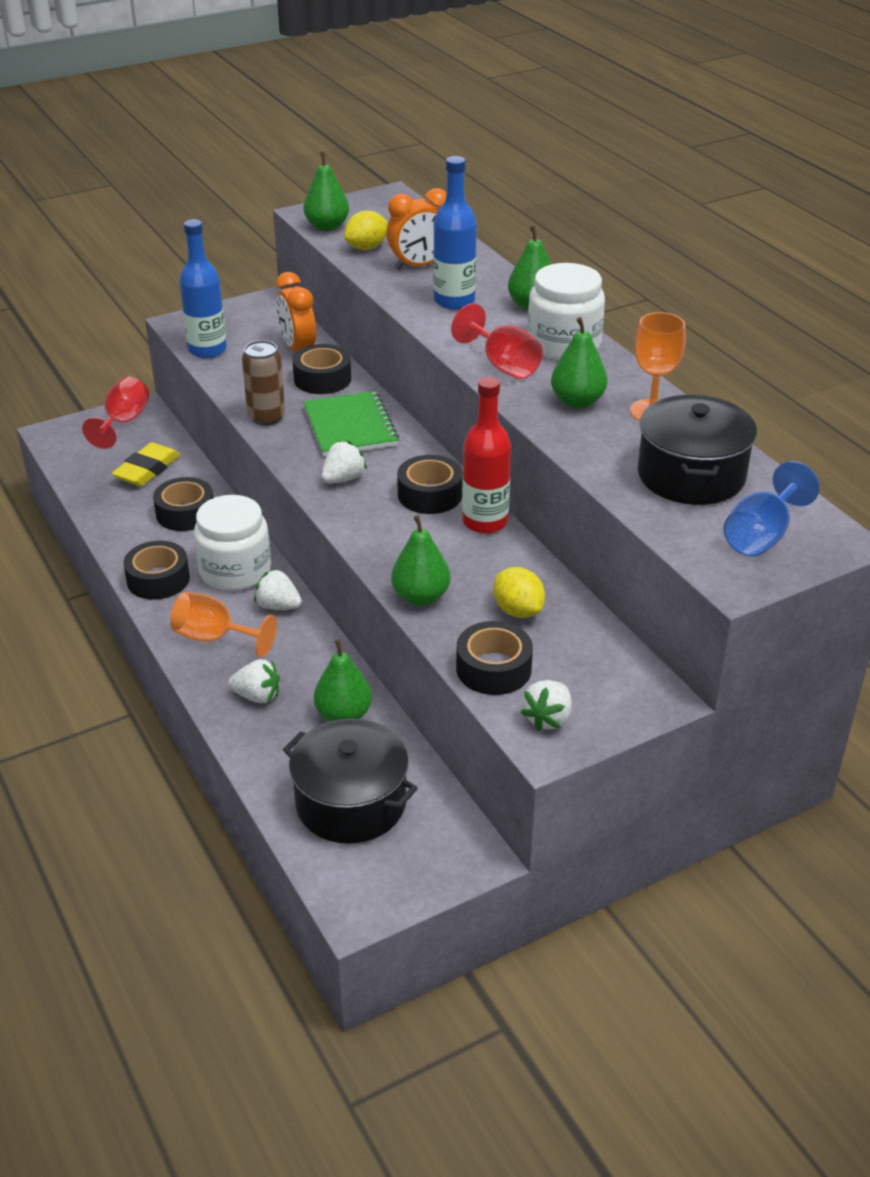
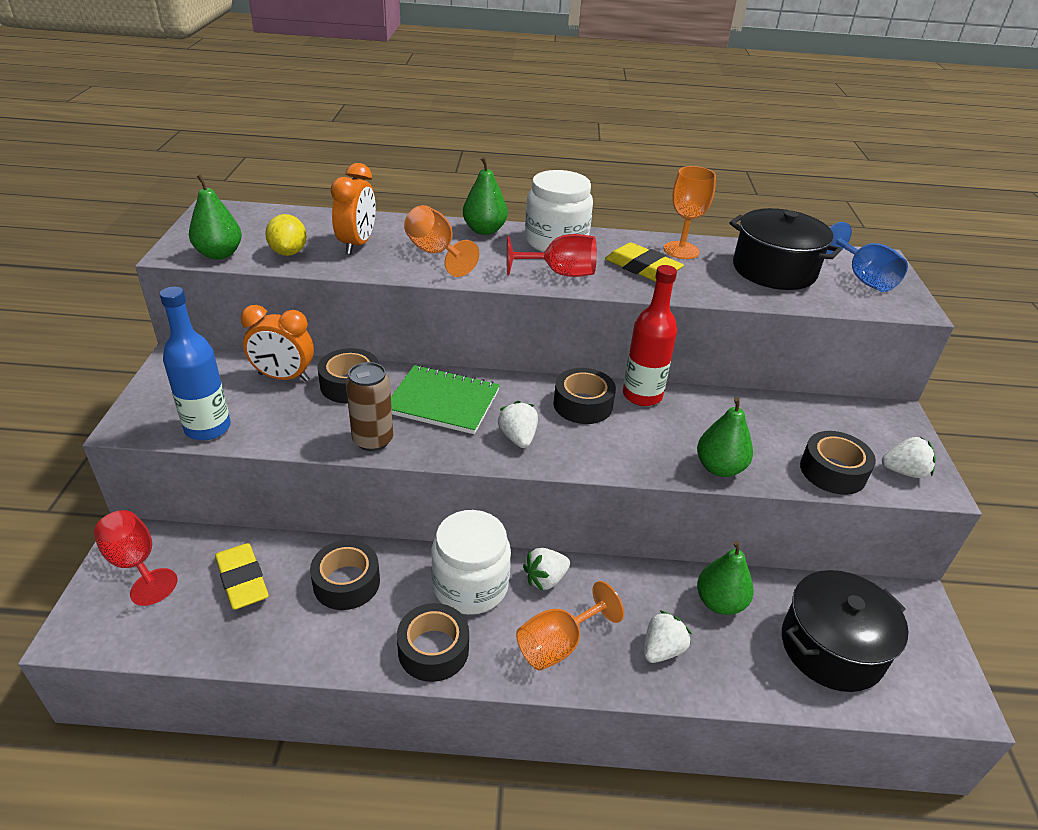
camera: 60 degrees left, 0 degrees up
(454, 301) = (435, 253): blue bottle -> orange goblet
(518, 610) = (766, 429): yellow lemon -> none
(548, 718) = (904, 472): white strawberry -> white strawberry turned 60 degrees counterclockwise
(577, 401) = (642, 268): green pear -> yellow eraser

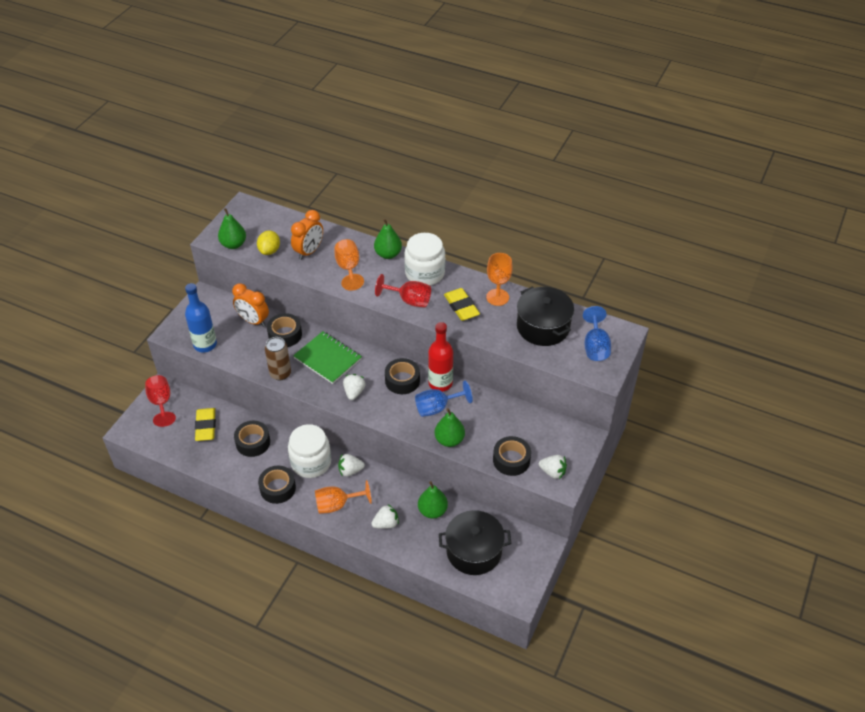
camera: 25 degrees right, 10 degrees up
(664, 428) = (437, 408): none -> blue goblet

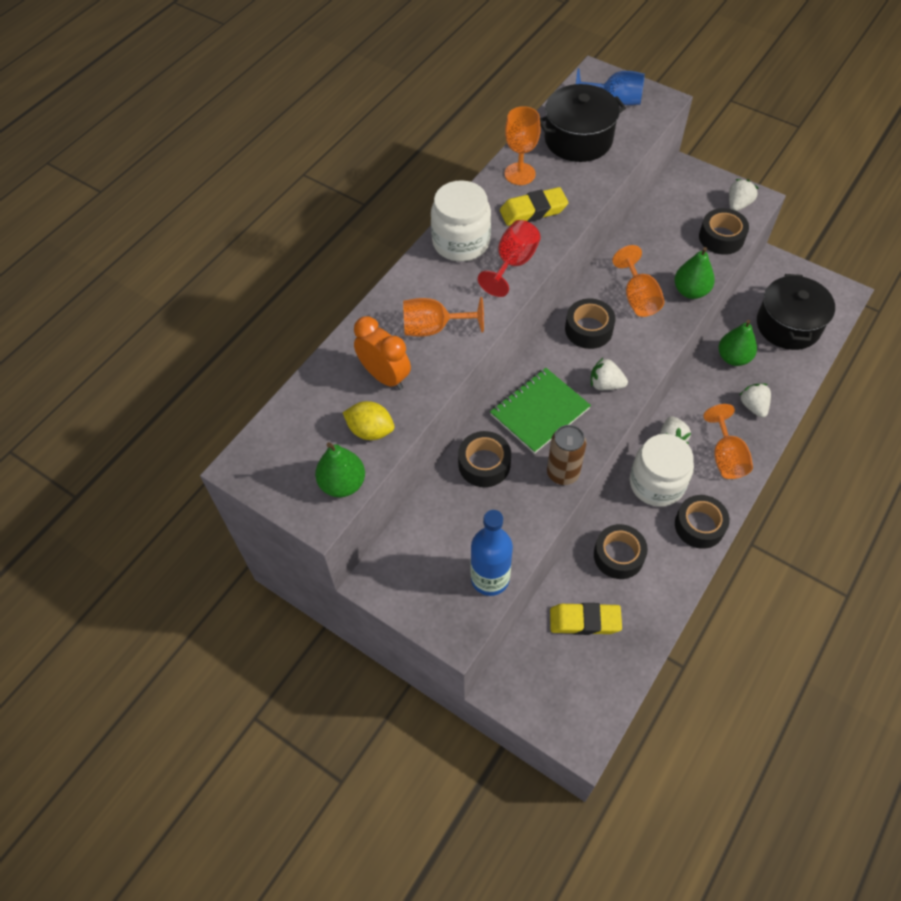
camera: 80 degrees left, 10 degrees up
(161, 403) = (531, 690): red goblet -> none
(253, 321) = (447, 507): orange clock -> none
(388, 254) = (412, 279): green pear -> none
(437, 408) = (638, 297): blue goblet -> orange goblet
(440, 383) = (596, 290): red bottle -> none

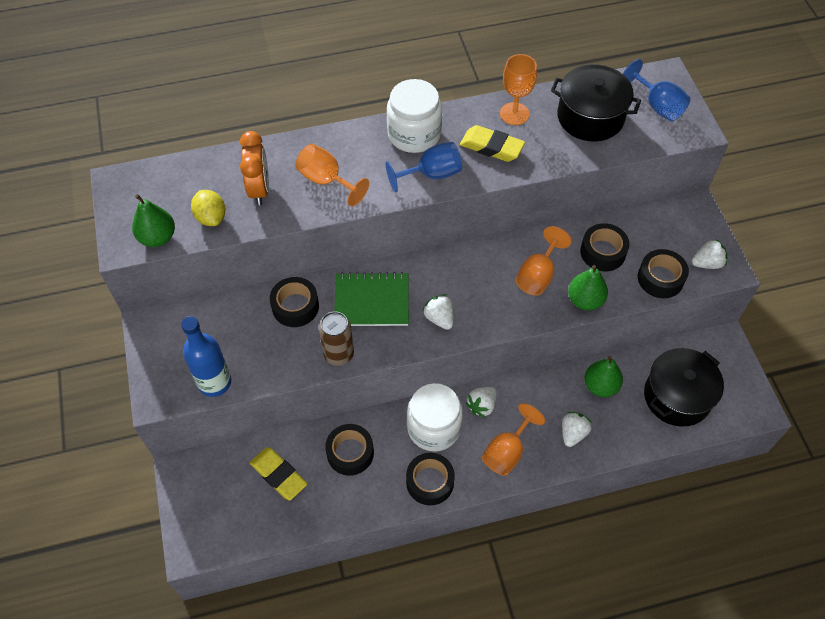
camera: 40 degrees right, 0 degrees up
(513, 263) = (431, 174): red goblet -> blue goblet
(588, 329) = (473, 271): black tape -> black tape (602, 252)

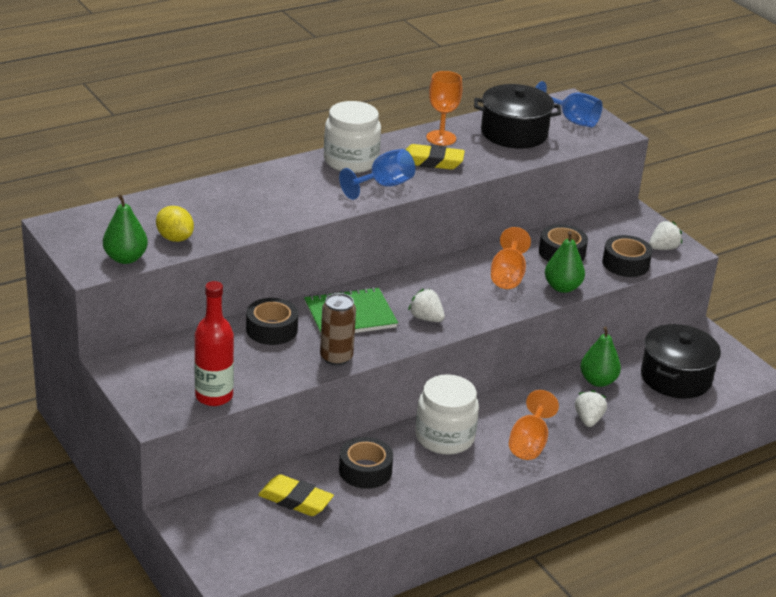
camera: 20 degrees left, 25 degrees down
(214, 382) = (214, 396): blue bottle -> red bottle
(259, 189) = (214, 214): orange clock -> none
(326, 180) = (280, 200): orange goblet -> none
(430, 482) = (461, 479): black tape -> none
(482, 406) = (486, 413): white strawberry -> none

